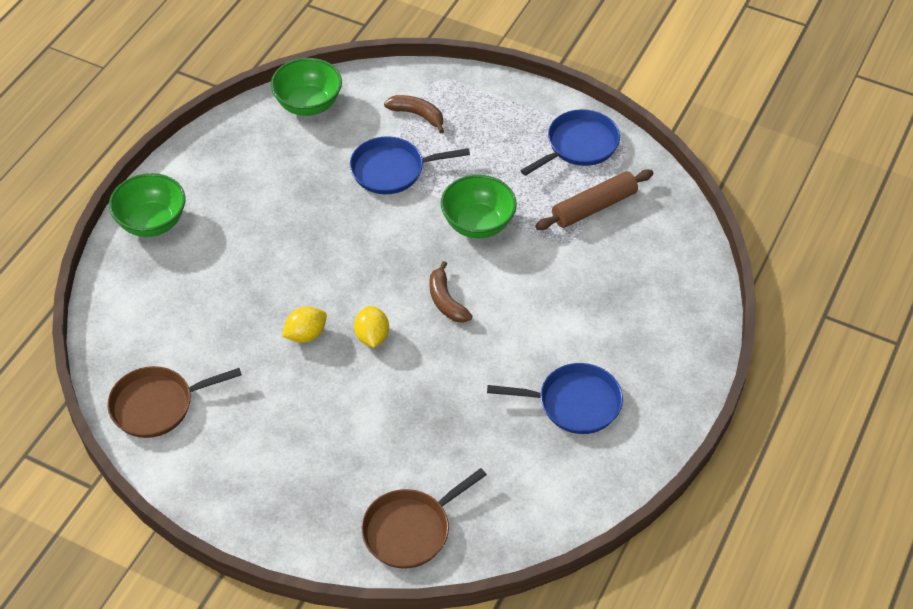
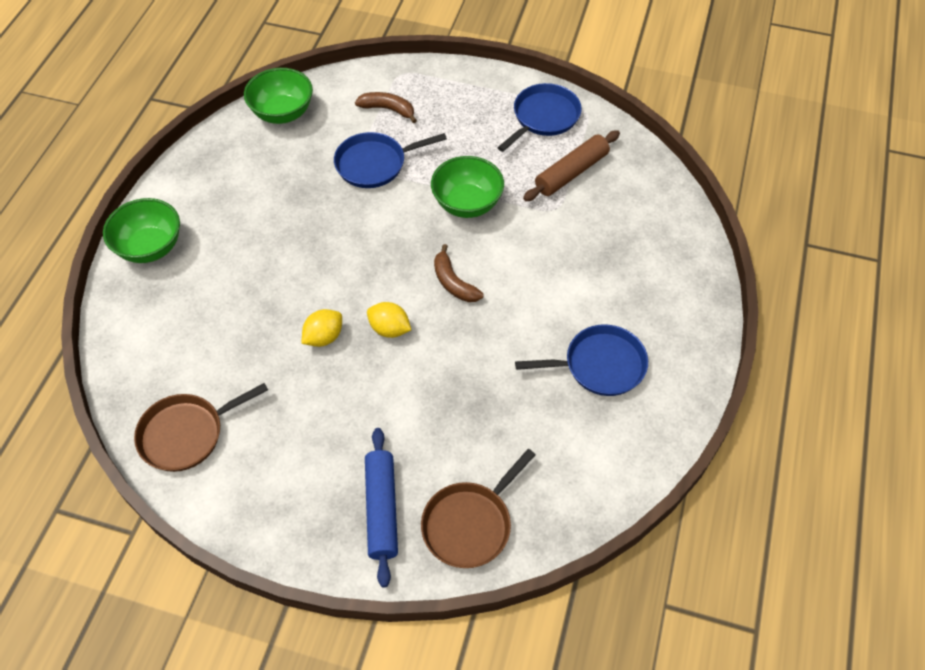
camera: 10 degrees left, 5 degrees up
(329, 503) = (382, 509): none -> blue rolling pin
(372, 336) = (389, 329): yellow lemon -> yellow lemon turned 45 degrees counterclockwise

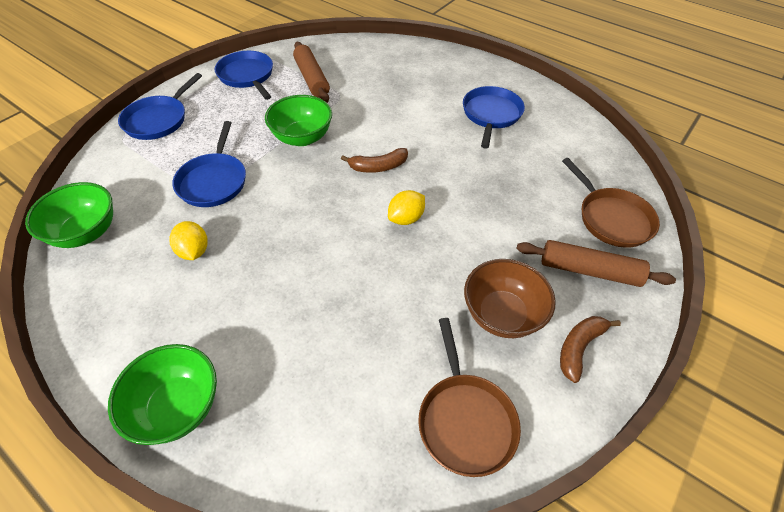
camera: 70 degrees left, 5 degrees down
(299, 439) = (502, 314): none -> brown bowl
(324, 337) = (393, 267): yellow lemon -> yellow lemon (194, 251)
(382, 509) = (589, 270): blue rolling pin -> brown rolling pin
(388, 109) = (156, 156): brown banana -> brown banana (579, 348)
(437, 85) = (158, 120): none -> blue pan

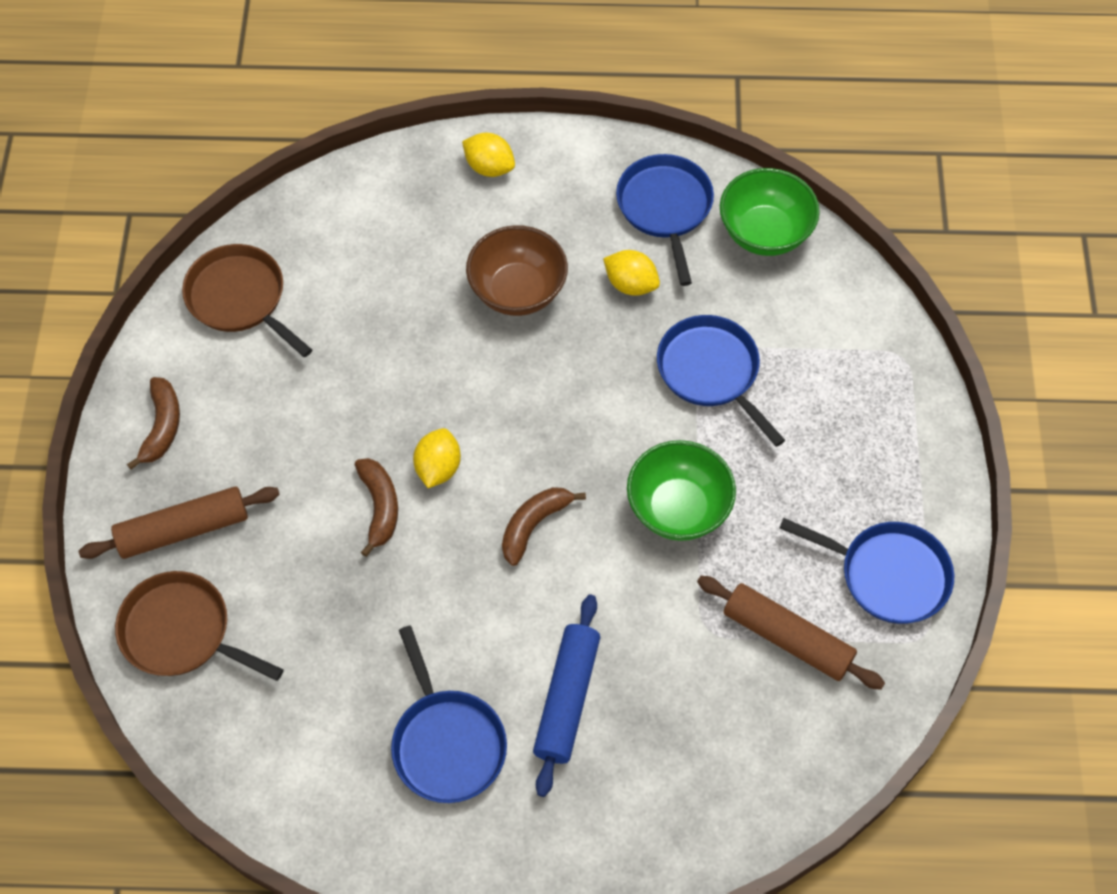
camera: 145 degrees right, 10 degrees up
(158, 120) = (897, 411): blue pan -> blue pan (665, 208)
(178, 407) = (489, 167): green bowl -> yellow lemon
(424, 103) = (567, 699): none -> blue rolling pin
(455, 217) = (379, 507): none -> brown banana
(502, 314) = (257, 415): brown bowl -> brown bowl (517, 291)

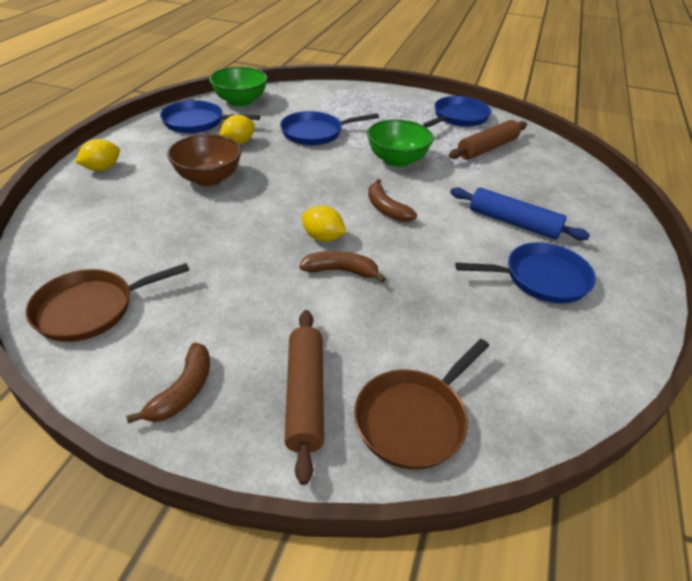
camera: 75 degrees left, 20 degrees down
(162, 426) = (183, 391): brown banana -> brown banana turned 90 degrees clockwise

